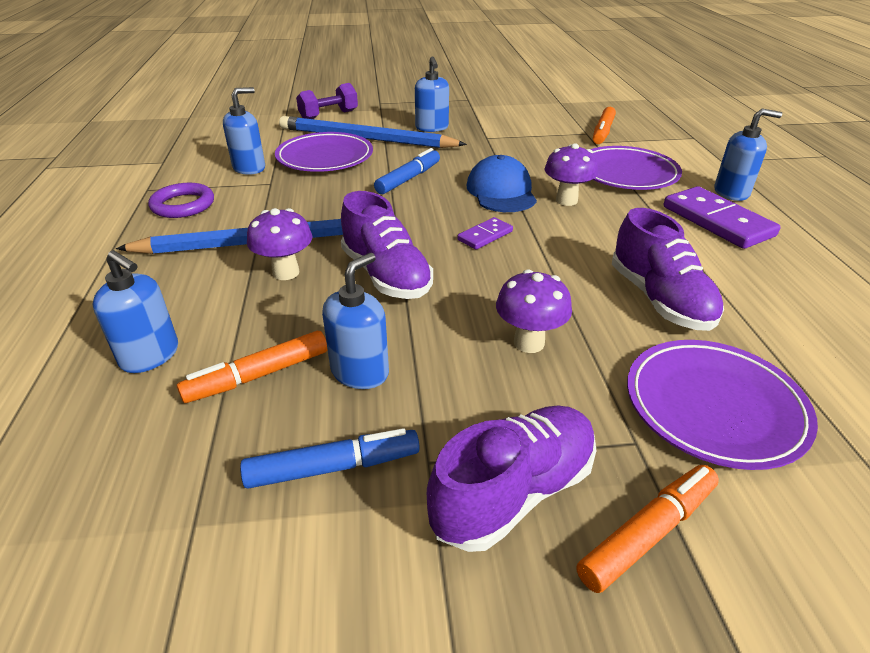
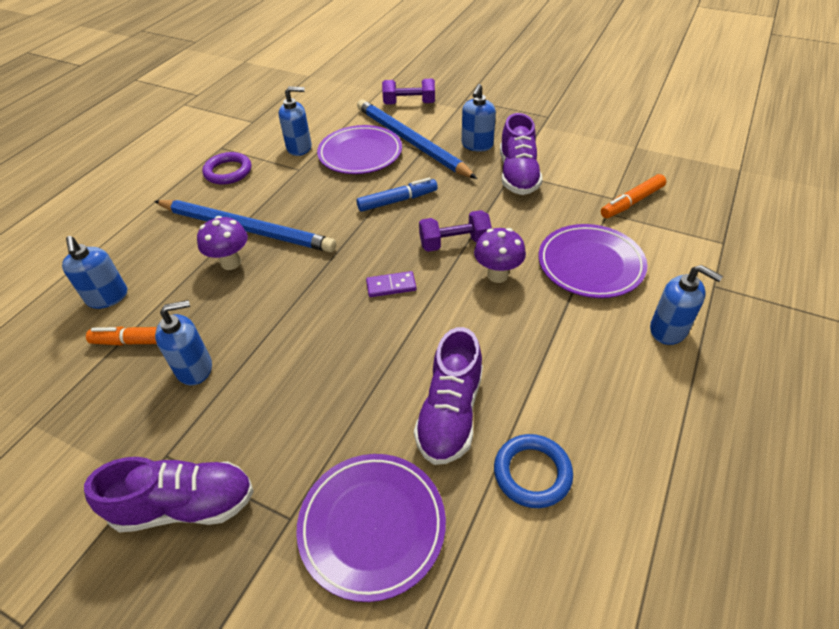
camera: 35 degrees right, 10 degrees up
(333, 467) = (119, 429): blue marker -> none
(386, 275) = (286, 294): purple shoe -> purple shoe (518, 175)
(501, 191) = (454, 243): blue cap -> purple dumbbell
(529, 342) = (313, 401): purple mushroom -> none
(648, 533) = (223, 582): orange marker -> none
(717, 221) = (607, 357): purple domino -> none
(773, 310) = (532, 473): none -> blue ring

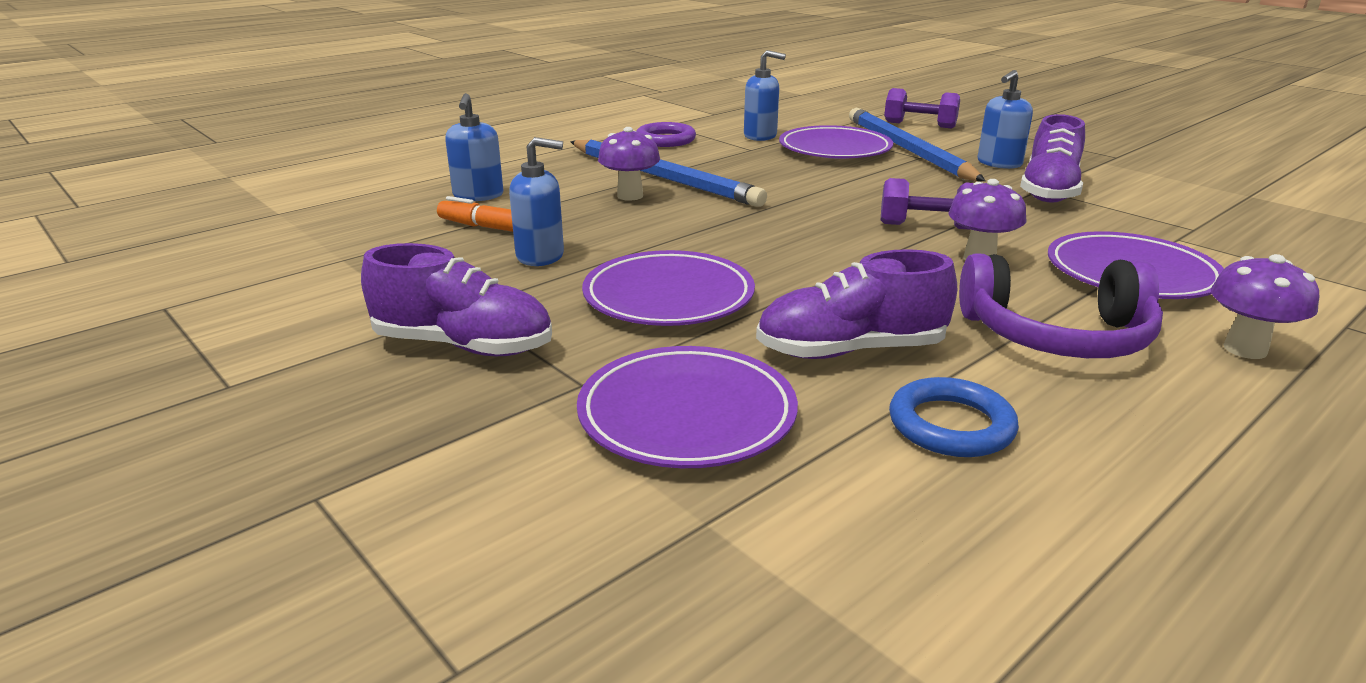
camera: 20 degrees right, 20 degrees down
(309, 390) = (668, 297): none -> purple plate
(391, 286) = (822, 242): purple domino -> none
(397, 201) = (865, 186): blue marker -> none
(450, 413) = (850, 350): purple shoe -> purple shoe turned 45 degrees clockwise
(565, 351) = (1056, 335): none -> purple headphones
(632, 202) = (1224, 236): orange marker -> none
(668, 330) = (1245, 349): blue soap dispenser -> purple mushroom

